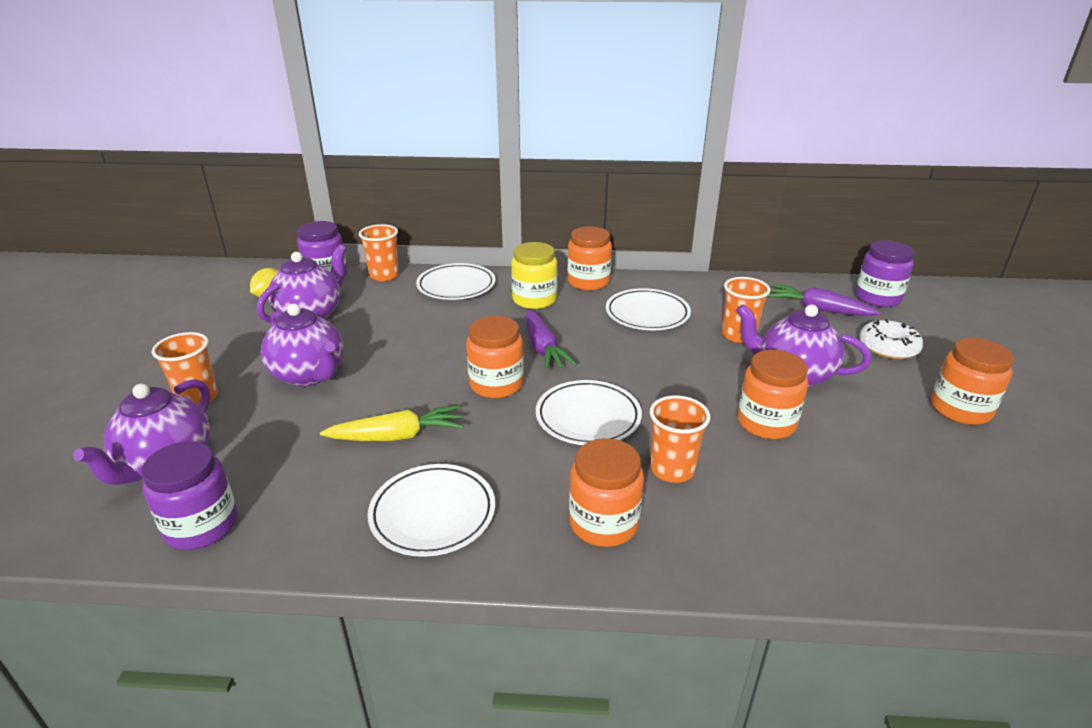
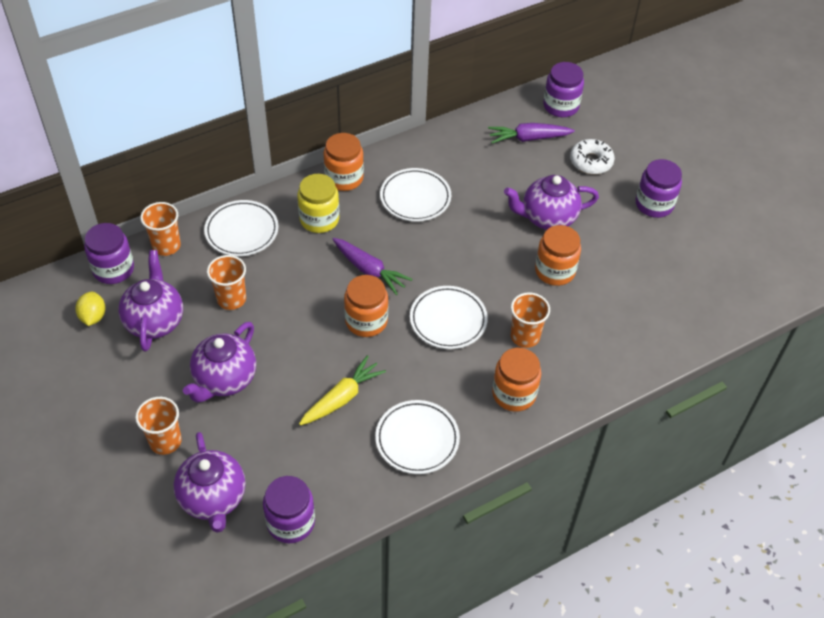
camera: 35 degrees left, 20 degrees up
(309, 375) = (224, 380): purple teapot -> purple teapot turned 105 degrees clockwise
(738, 335) = (492, 193): orange cup -> orange cup (231, 299)
(960, 409) = (654, 204): orange jar -> purple jar

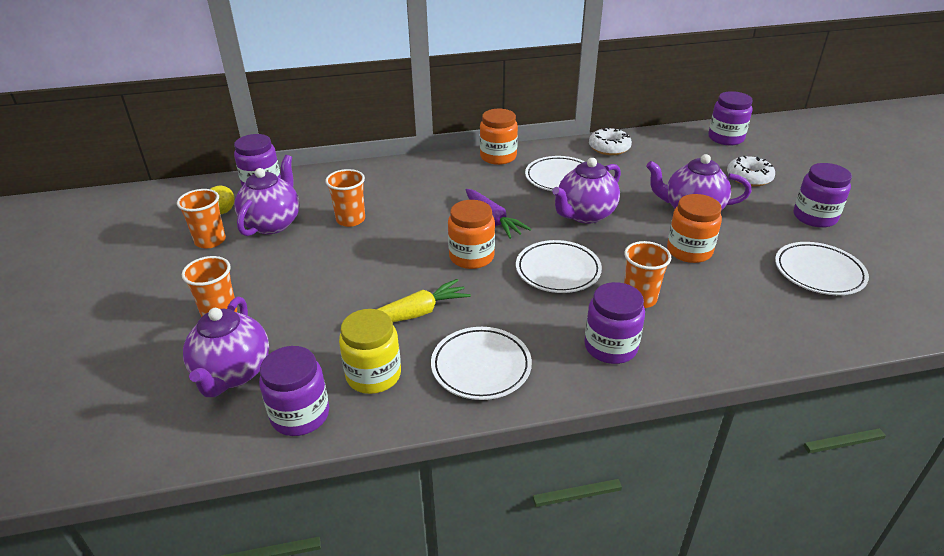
camera: 20 degrees right, 15 degrees down
(166, 246) = (316, 176): orange cup -> orange cup (210, 241)
(224, 380) = (307, 276): purple teapot -> purple teapot (585, 215)
(242, 231) = (387, 177): white plate -> white plate (819, 272)
(319, 219) = (462, 179): yellow jar -> yellow jar (373, 375)
(451, 142) = (609, 148): none -> white donut
(514, 394) = (610, 347): orange jar -> purple jar
(528, 138) = (687, 154): purple carrot -> none

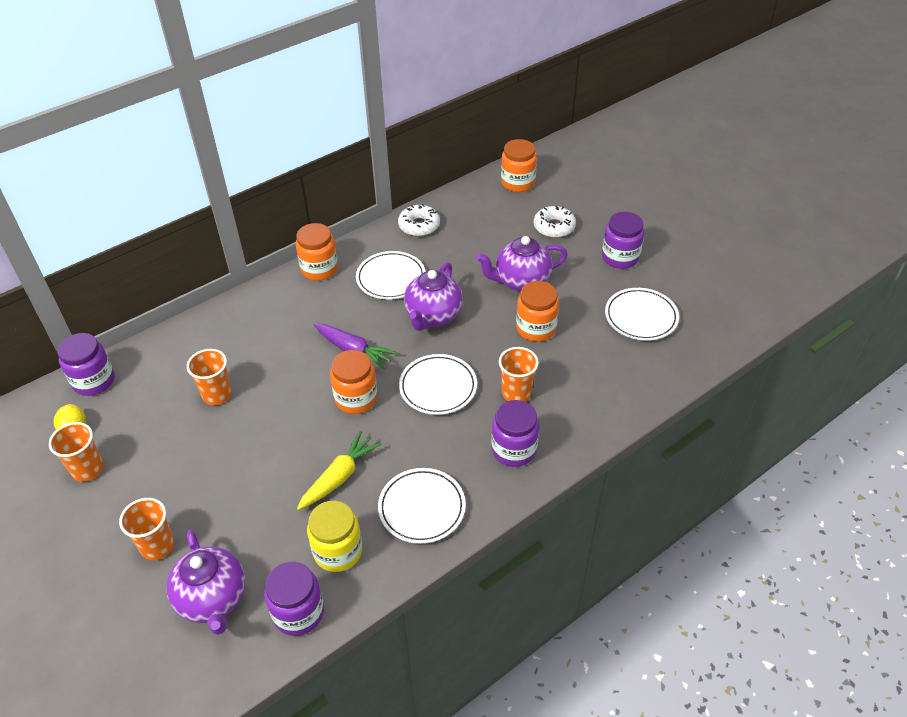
camera: 25 degrees left, 10 degrees up
(272, 223) = (139, 426): purple teapot -> none
(726, 138) = (517, 183): purple jar -> orange jar

